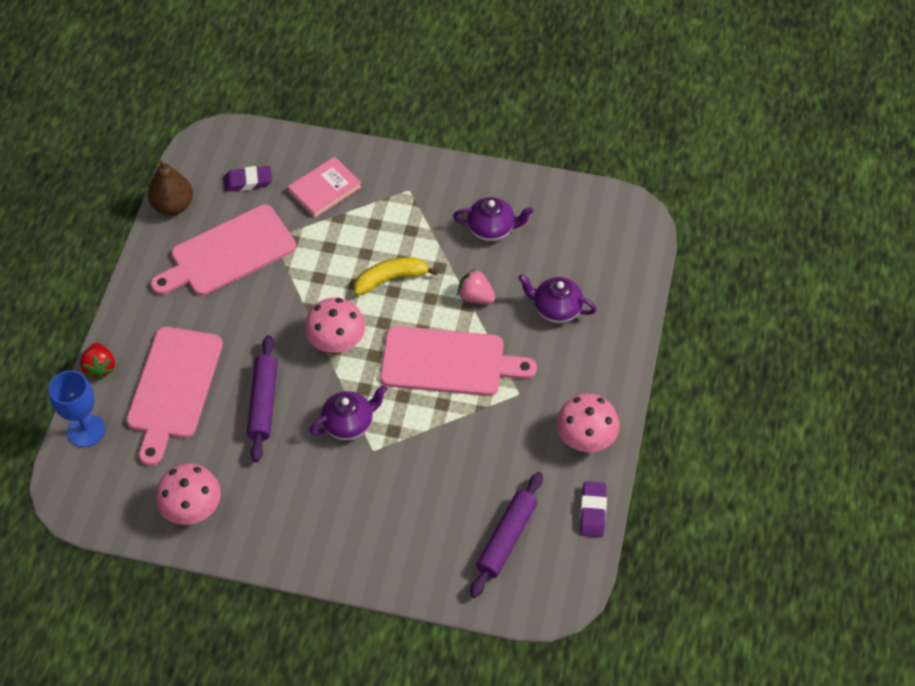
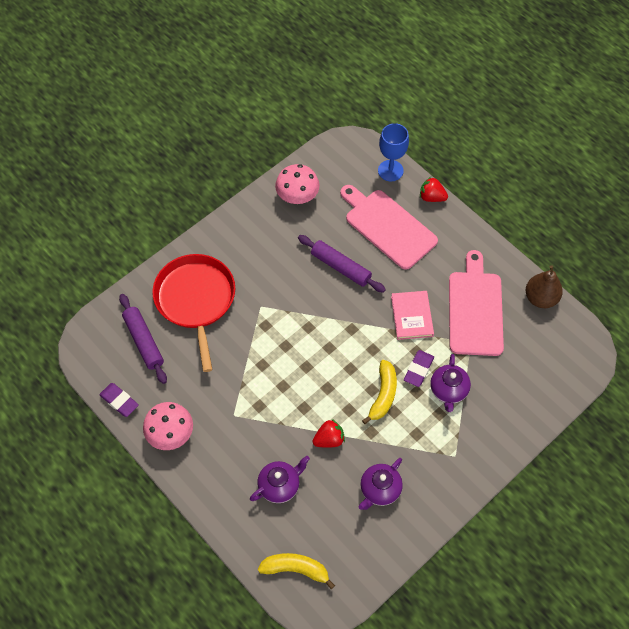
camera: 125 degrees right, 5 degrees up
(248, 181) = (533, 355): purple eraser -> purple eraser (418, 370)
(325, 189) = (493, 400): pink book -> pink book (412, 316)
(336, 340) = (357, 333): pink mushroom -> none
(349, 423) = (289, 304): purple teapot -> purple teapot (448, 391)
(415, 521) = (196, 300): none -> red pan
(448, 362) = (290, 388): pink cutting board -> none
(475, 297) = (329, 439): pink strawberry -> red strawberry
(620, 250) = (295, 569): none -> yellow banana

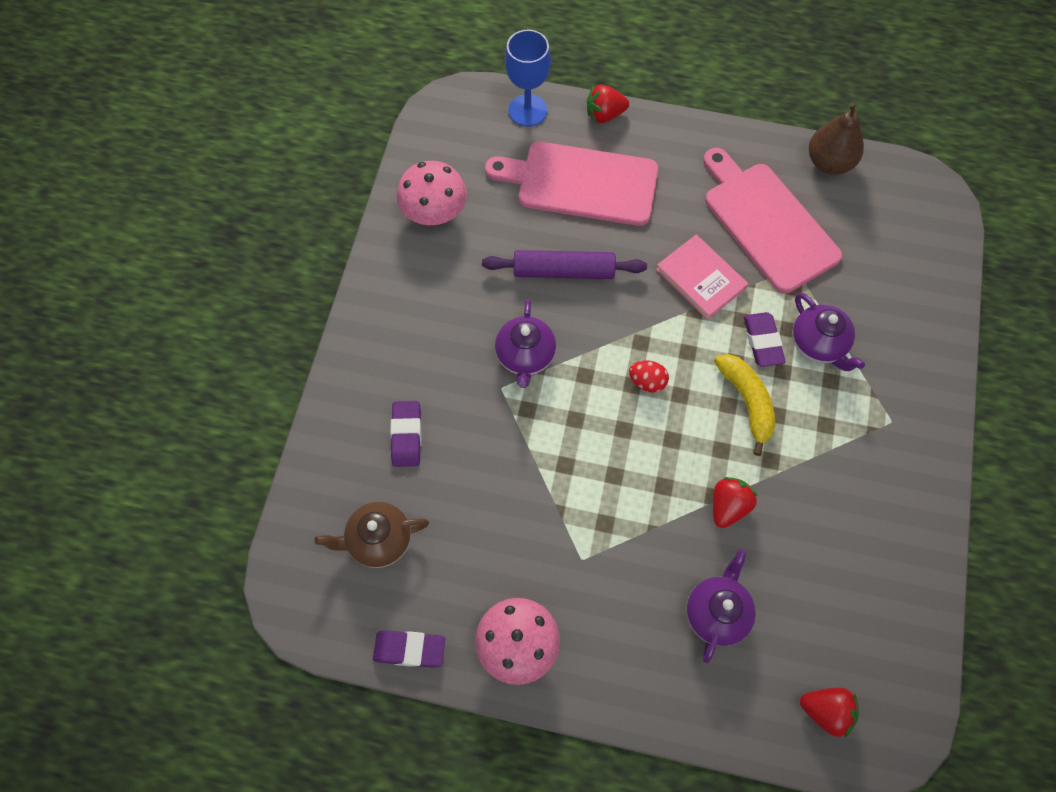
camera: 35 degrees left, 5 degrees up
(144, 341) = (378, 540): purple rolling pin -> brown teapot
(196, 300) = (406, 435): red pan -> purple eraser
(295, 569) = (826, 711): yellow banana -> red strawberry
(338, 351) = (647, 382): none -> red egg
(379, 490) = (841, 528): purple teapot -> purple teapot (525, 356)

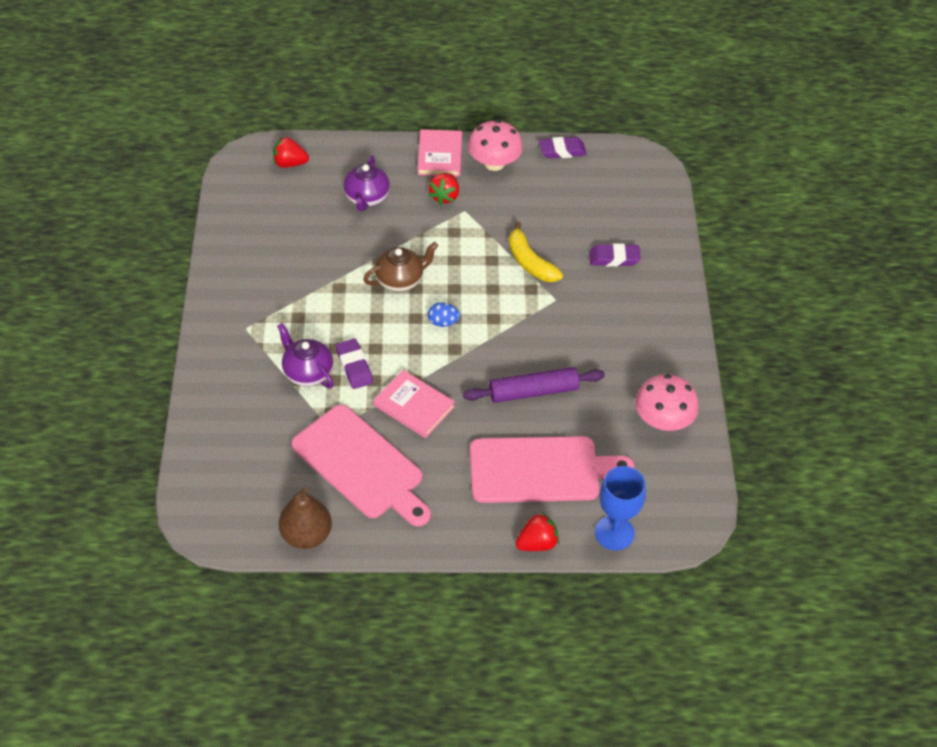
camera: 165 degrees right, 15 degrees down
(378, 540) = (606, 198): brown teapot -> brown teapot (400, 280)
(406, 435) = (614, 258): purple eraser -> purple eraser turned 75 degrees counterclockwise
(525, 356) = (544, 323): purple teapot -> none
(595, 679) = (440, 155): none -> pink book
(647, 382) = (443, 322): red egg -> blue egg
(728, 506) = (367, 255): red strawberry -> red strawberry (444, 196)
(746, 402) = (362, 322): yellow banana -> yellow banana (530, 262)

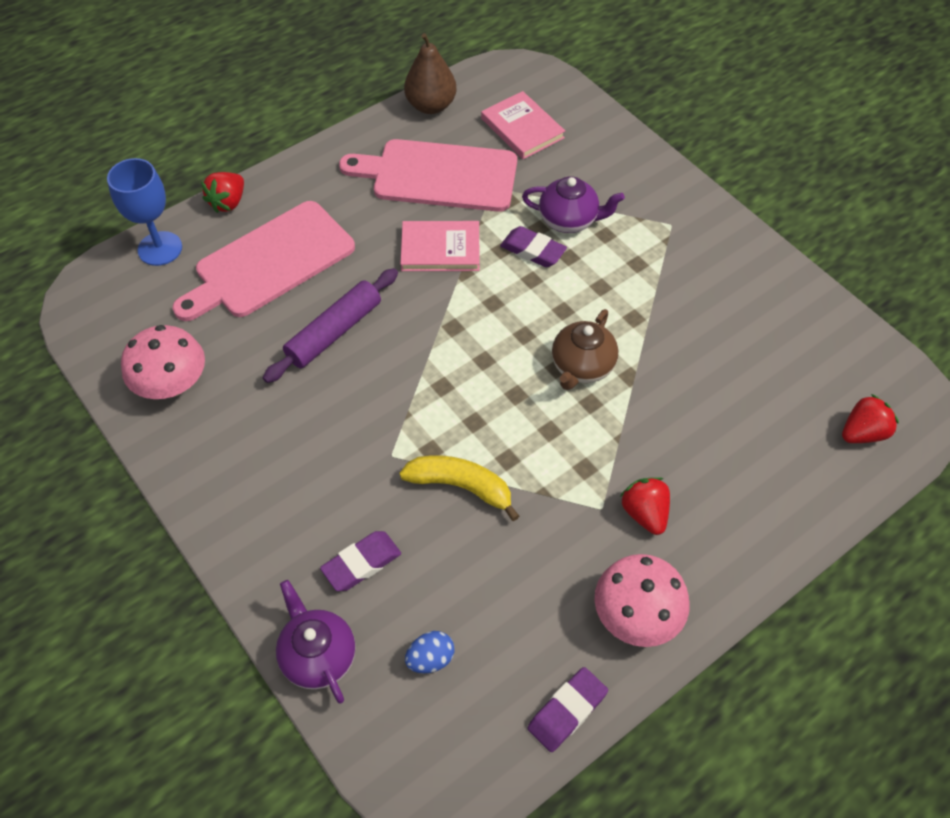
camera: 145 degrees right, 5 degrees up
(367, 198) = (727, 446): purple teapot -> purple teapot (318, 655)
(440, 155) = (714, 576): pink book -> pink book (522, 128)
(443, 322) = (491, 348): blue egg -> blue egg (430, 659)

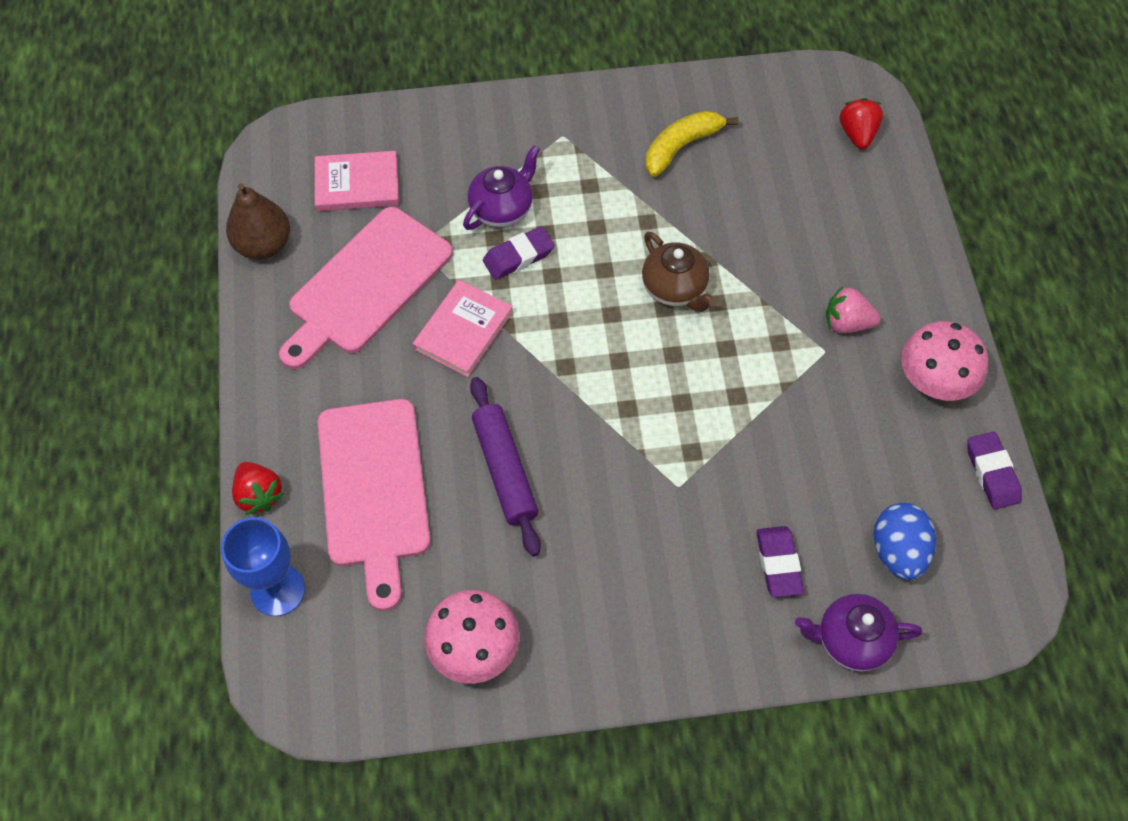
camera: 60 degrees left, 5 degrees up
(430, 659) = (898, 551): blue egg -> blue egg, size x1.61
(460, 486) = (744, 446): yellow banana -> yellow banana (681, 147)
(644, 513) = (847, 323): red strawberry -> pink strawberry

